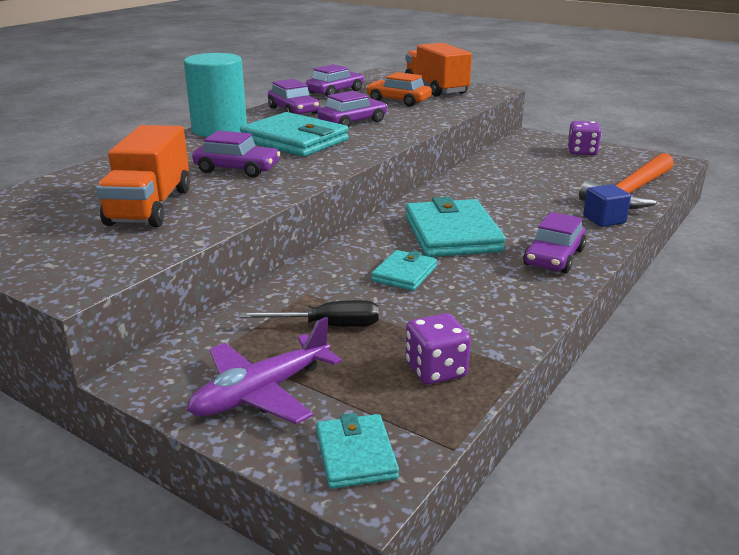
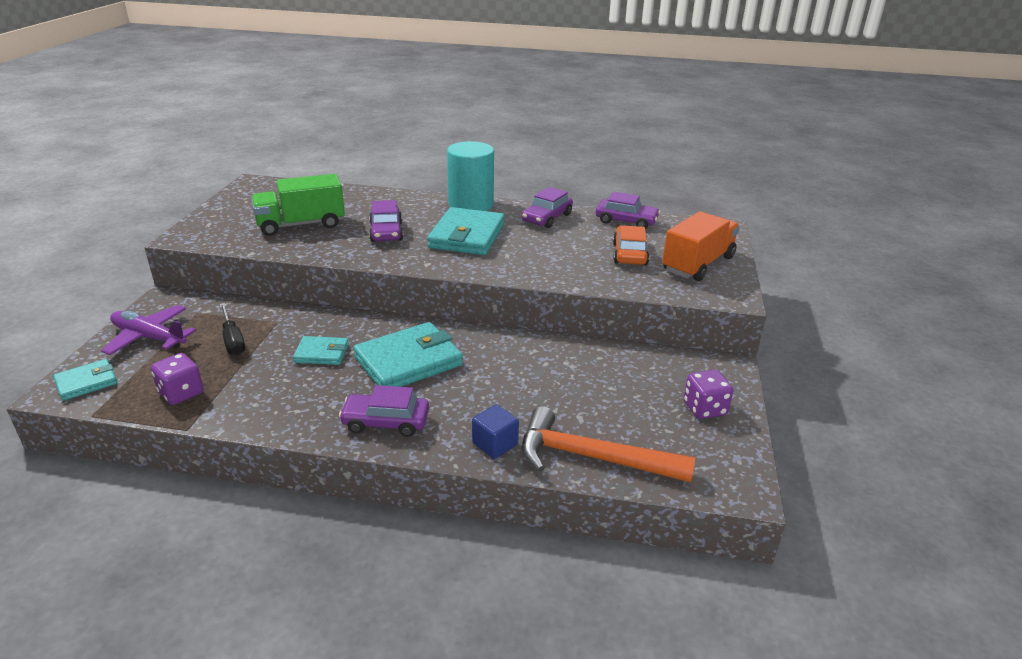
camera: 65 degrees right, 5 degrees up
(150, 206) = (301, 225): orange truck -> green truck
(352, 122) = (538, 247): purple car -> none

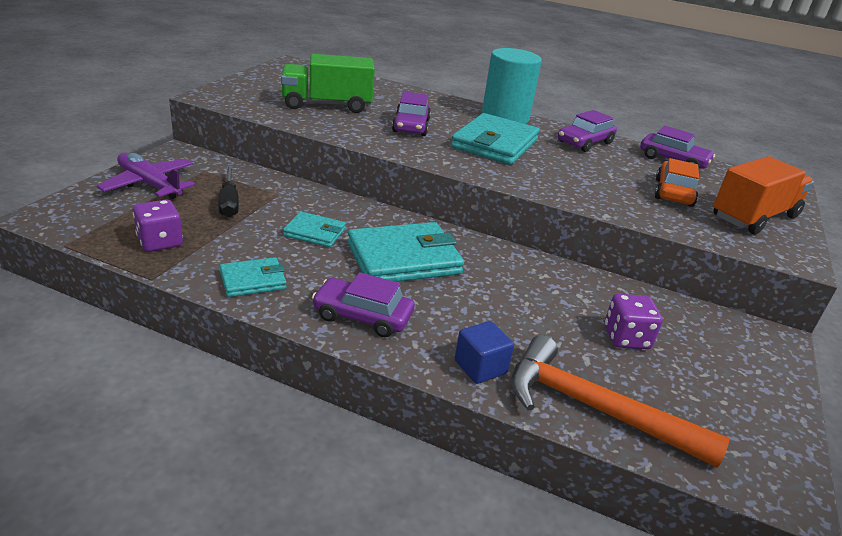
camera: 10 degrees right, 0 degrees up
(86, 382) = (73, 213): turquoise wallet -> turquoise wallet (253, 280)
(704, 408) = (742, 381): purple dice -> purple dice (626, 338)

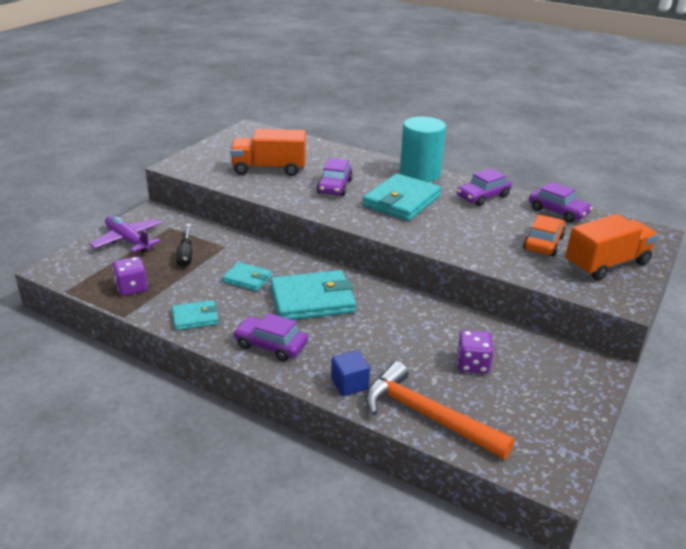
camera: 10 degrees right, 0 degrees up
(327, 105) = (269, 169): green truck -> orange truck

